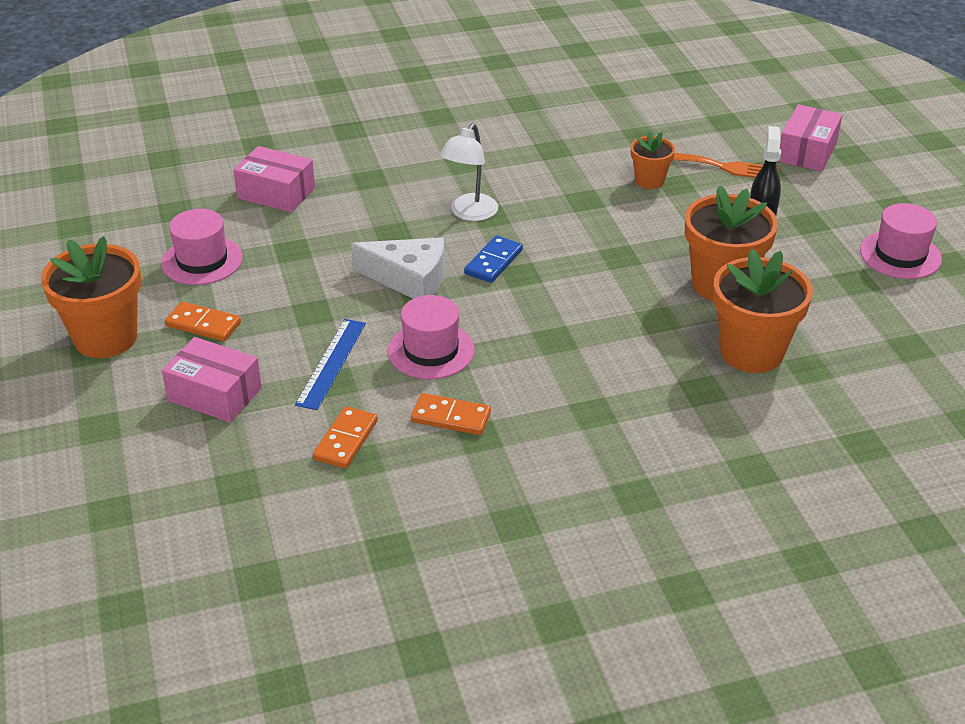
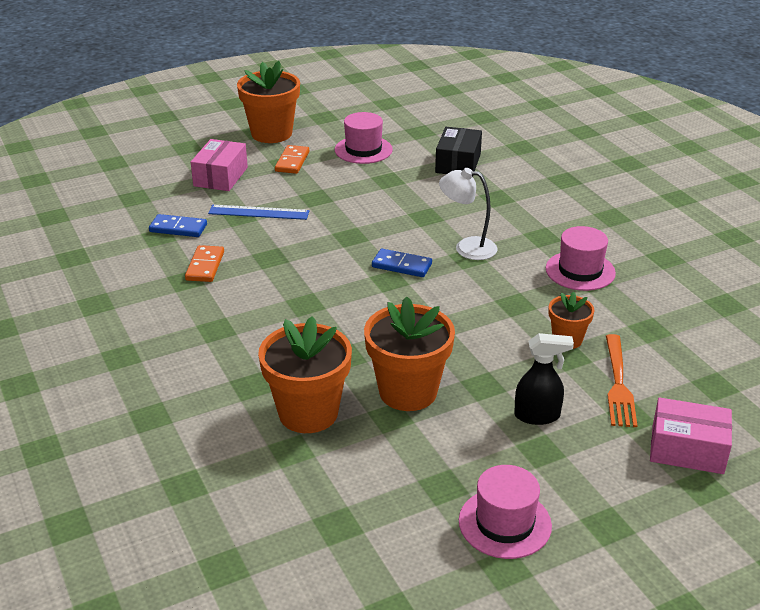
camera: 80 degrees right, 5 degrees down
(276, 193) = (458, 163): pink box -> black box
(345, 440) = (178, 228): orange domino -> blue domino
(409, 279) = (366, 230): white cheese -> none
(431, 350) = (280, 249): pink hat -> pink hat (580, 271)

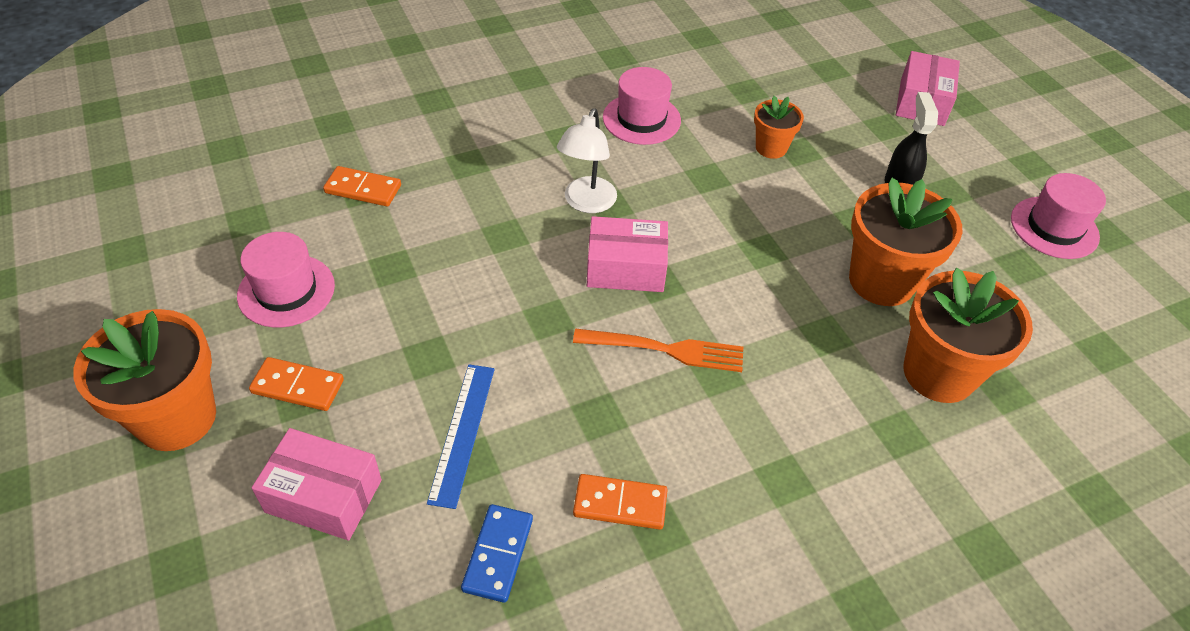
camera: 90 degrees left, 15 degrees up
(402, 265) = (626, 268): blue domino -> pink box
(458, 163) = (363, 189): black box -> orange domino
(618, 384) = (838, 125): orange fork -> orange fork (665, 350)

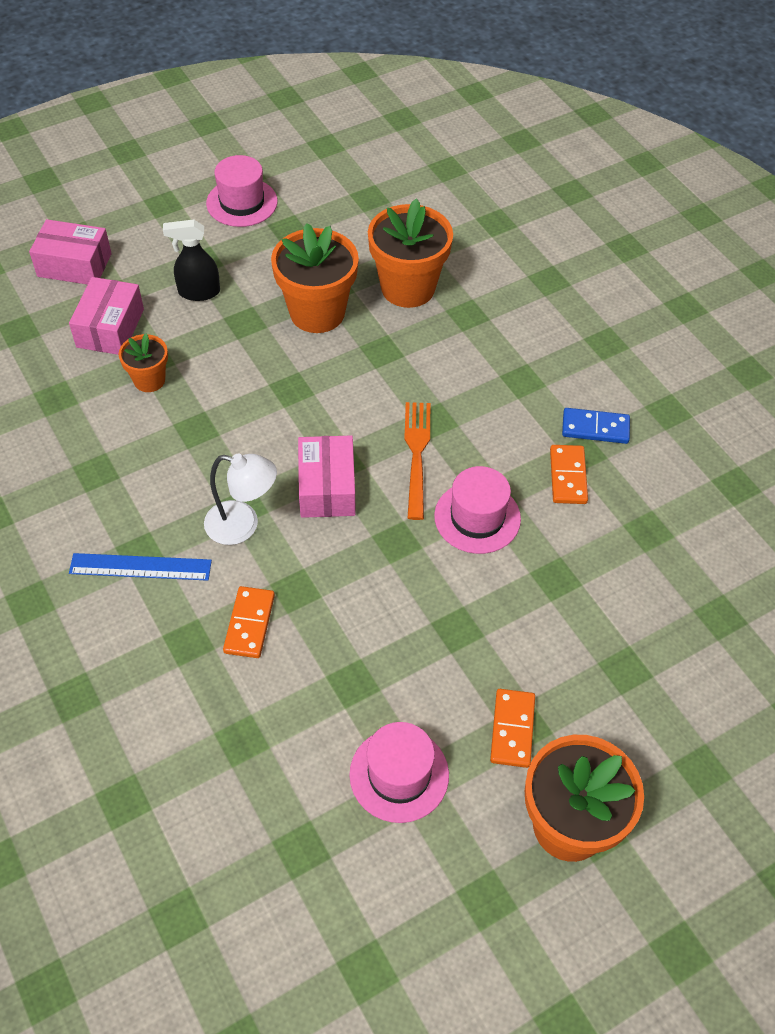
camera: 95 degrees left, 5 degrees up
(324, 496) = (614, 678): pink box -> pink box (110, 328)
(363, 189) = (239, 738): orange domino -> orange domino (249, 624)
(462, 433) = (531, 588): blue ruler -> blue ruler (140, 567)
(498, 554) = (629, 548): blue domino -> blue domino (595, 428)
(641, 119) = (106, 487): pink hat -> pink hat (477, 517)

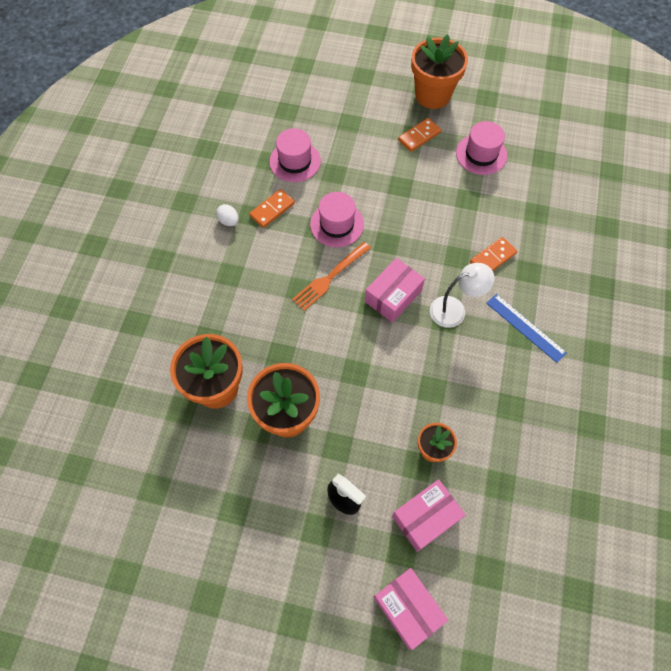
camera: 135 degrees left, 10 degrees up
(242, 202) = (240, 567): pink hat -> pink hat (295, 161)
(243, 525) = (454, 309): white lamp -> white lamp turned 105 degrees clockwise
(595, 428) = (229, 221): blue domino -> white egg

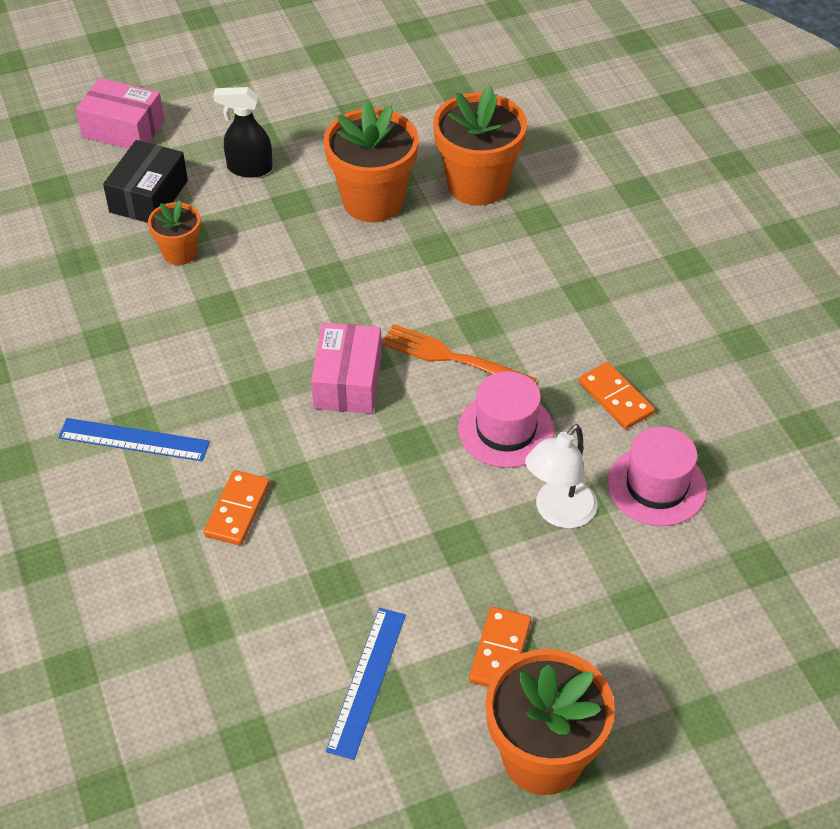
camera: 145 degrees right, 15 degrees down
(229, 221) = (657, 351): white egg -> none
(272, 210) = (615, 398): orange domino -> orange domino turned 45 degrees counterclockwise
(330, 277) = (452, 358): orange fork -> orange fork turned 75 degrees counterclockwise
(425, 517) = (149, 196): pink box -> black box
(454, 309) = (250, 410): white lamp -> white lamp (558, 513)
(481, 154) = (367, 681): pink hat -> blue ruler

